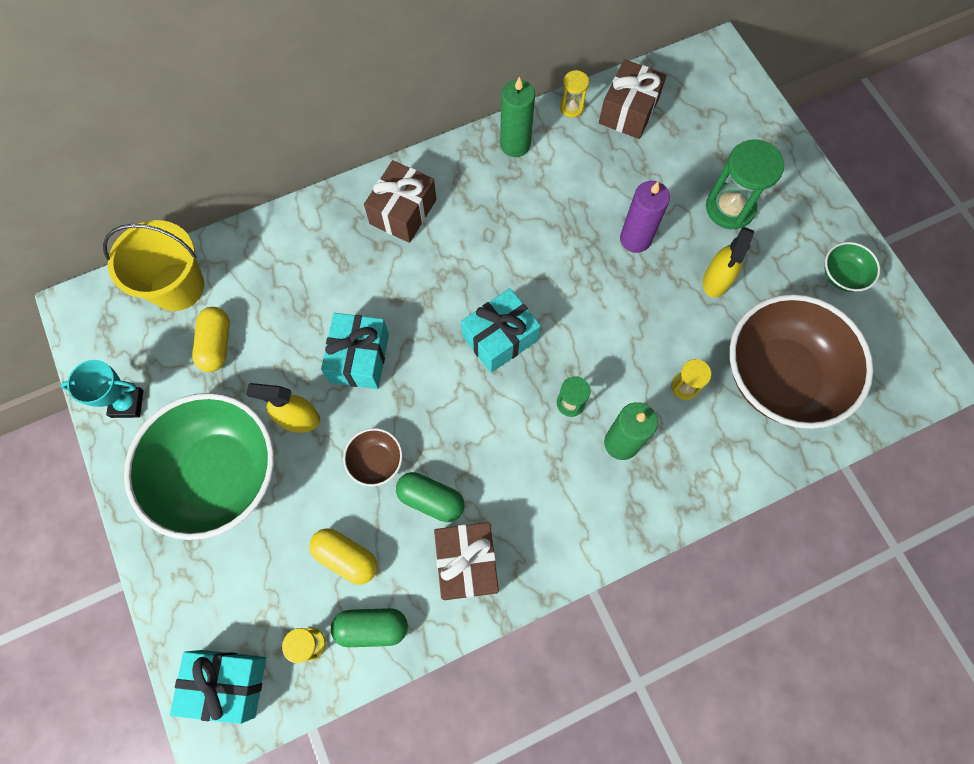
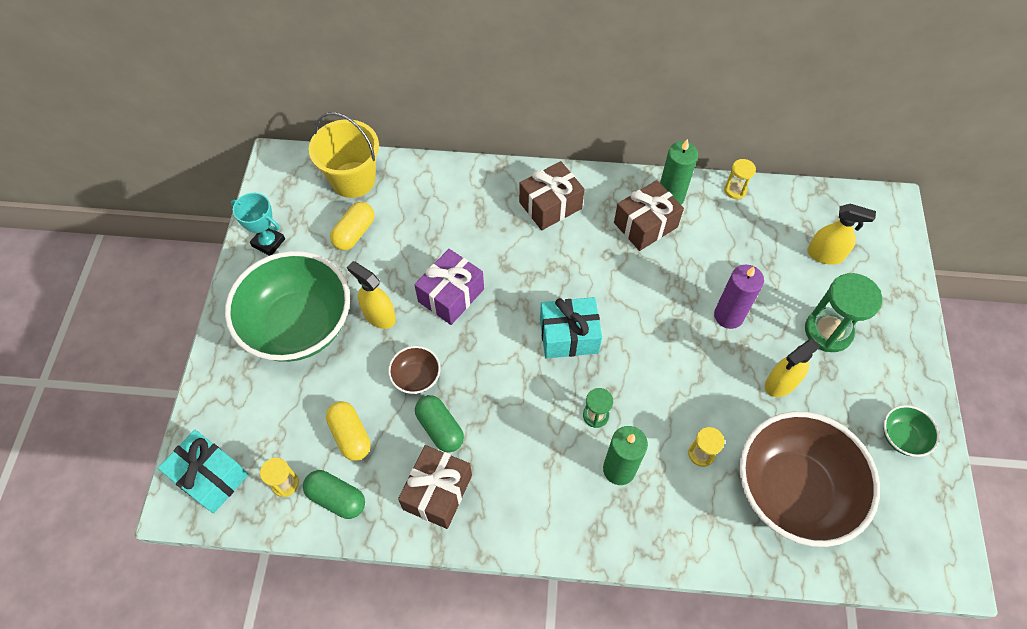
camera: 30 degrees right, 10 degrees down
(359, 358) = (451, 295): turquoise gift -> purple gift
(628, 111) = (782, 214): brown gift -> brown gift (645, 225)
(688, 133) = (825, 255): none -> yellow spray bottle

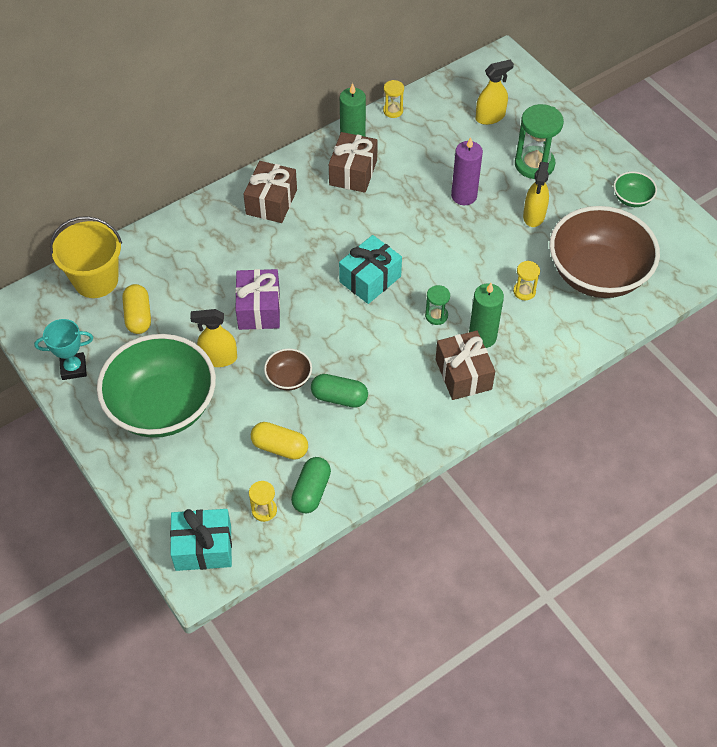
camera: 40 degrees left, 5 degrees down
(337, 498) = (311, 491): green capsule -> green capsule turned 60 degrees counterclockwise
(438, 492) = (378, 436): brown gift -> brown gift (463, 374)

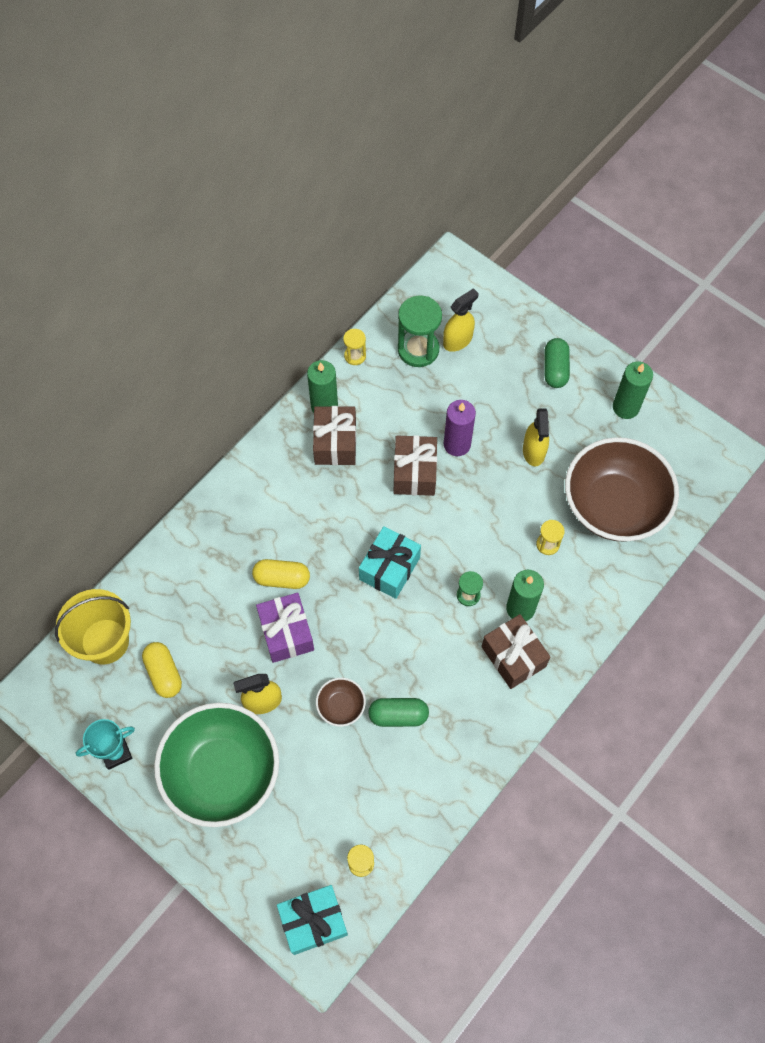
camera: 15 degrees left, 10 degrees up
(271, 202) = (261, 500): brown gift -> brown gift (414, 472)
(280, 447) = (355, 788): yellow capsule -> yellow capsule (282, 578)
(311, 491) = (401, 829): green capsule -> green capsule (555, 369)
(534, 164) = (518, 389): green hourglass -> green hourglass (418, 349)
(632, 199) = (625, 407): green bowl -> green candle

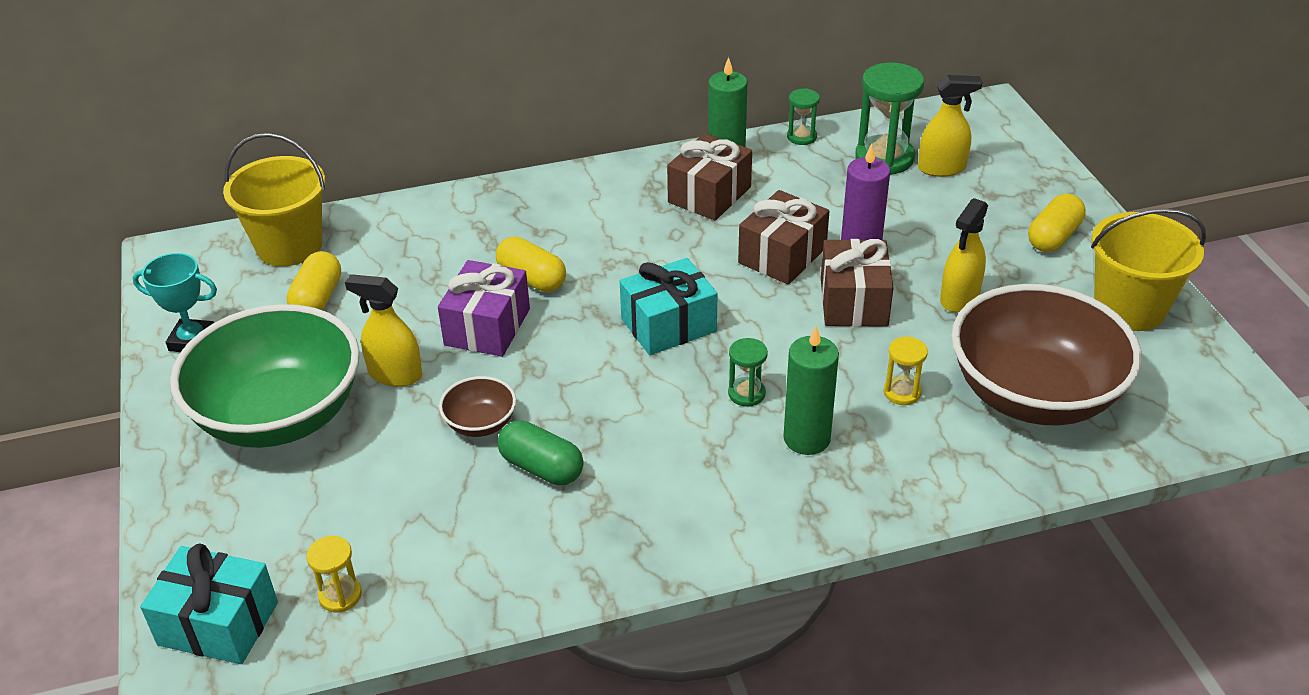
camera: 35 degrees right, 25 degrees down
(355, 356) = (801, 137): yellow hourglass -> green hourglass
(513, 656) = (752, 483): brown gift -> brown gift (854, 302)
(555, 369) = (1053, 237): green capsule -> yellow capsule
(625, 407) = (1129, 308): green candle -> yellow bucket

